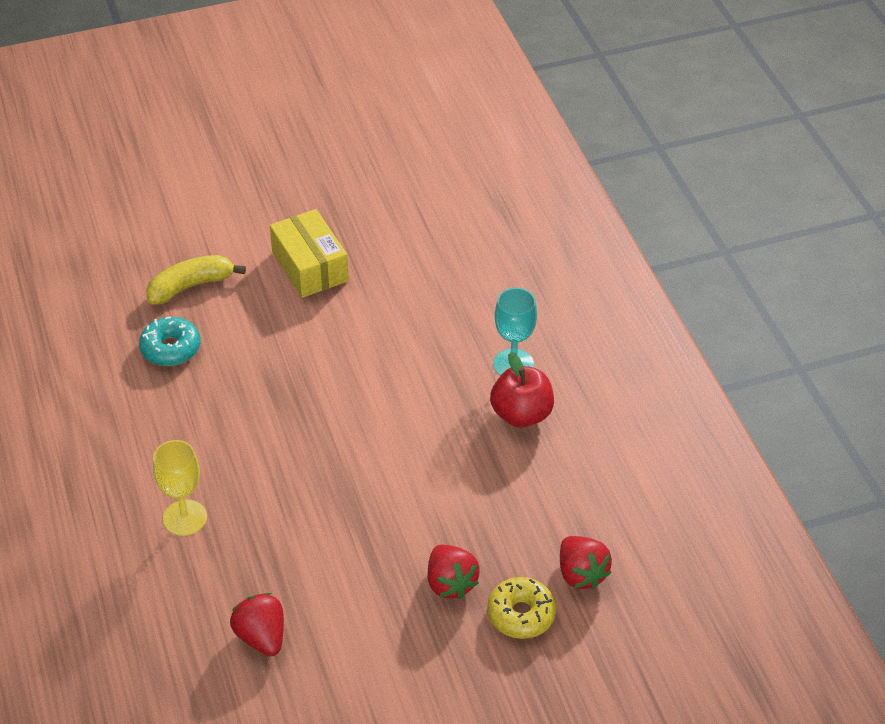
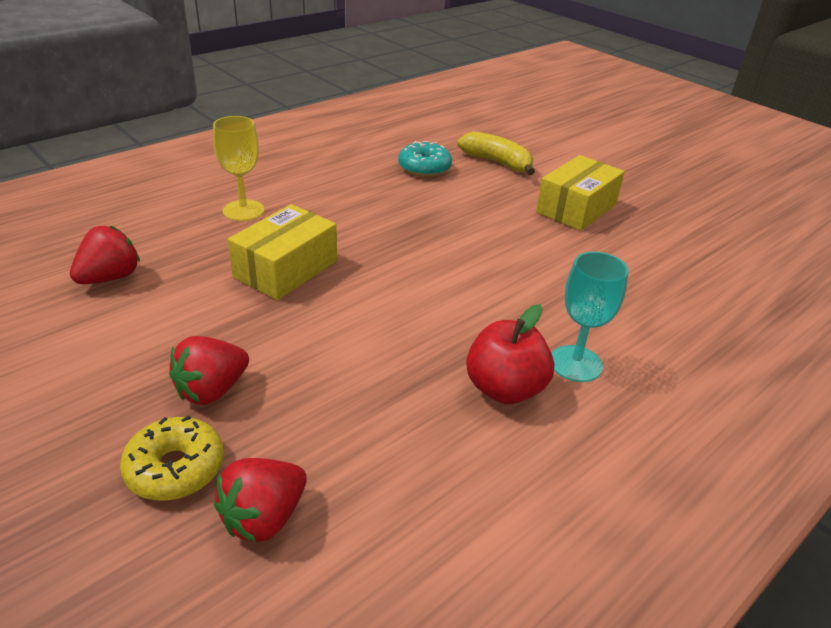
camera: 65 degrees right, 10 degrees down
(308, 506) = (286, 269): none -> yellow box

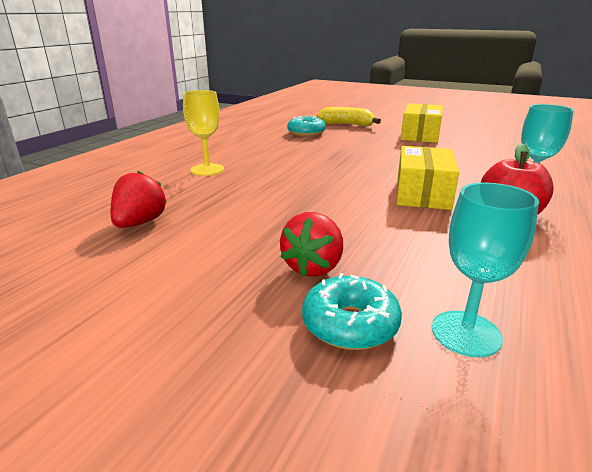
camera: 20 degrees left, 10 degrees down
(175, 468) = (350, 324): yellow donut -> turquoise donut
(264, 518) = (466, 333): red strawberry -> turquoise goblet
(286, 269) = (279, 191): yellow box -> yellow box (422, 193)

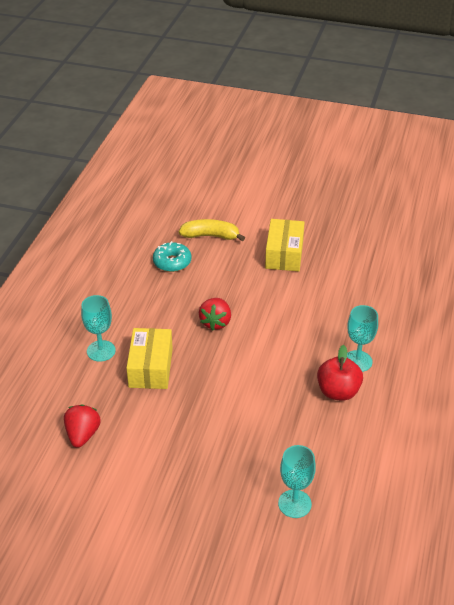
camera: 10 degrees left, 15 degrees up
(207, 169) = (101, 351): yellow goblet -> turquoise goblet
(313, 267) = (211, 464): red strawberry -> red strawberry (216, 322)
(350, 324) = (237, 506): turquoise donut -> none
(422, 193) = (280, 367): yellow box -> yellow box (150, 368)

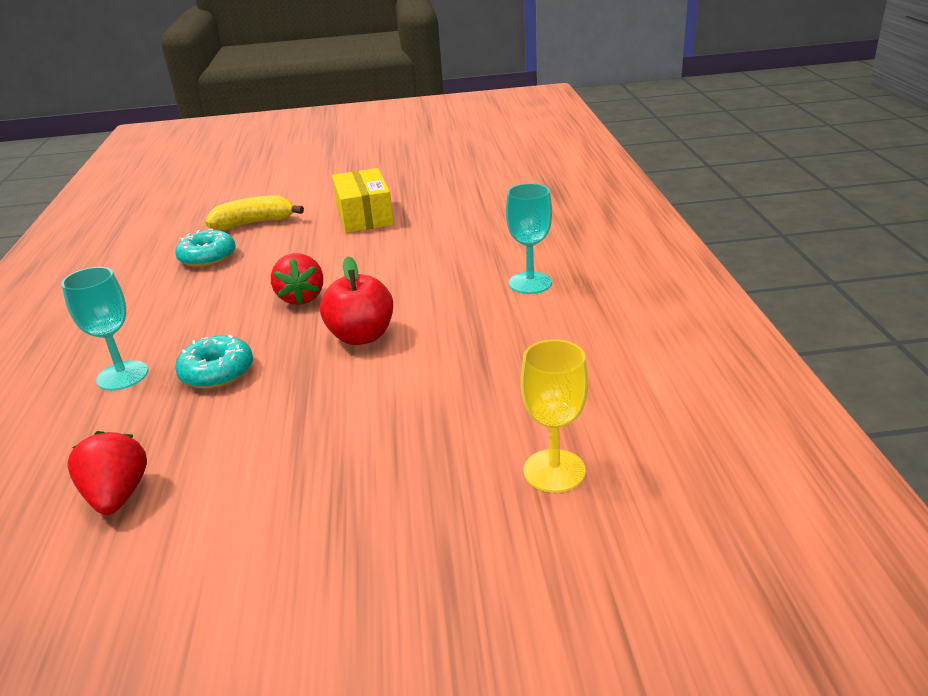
camera: 20 degrees left, 10 degrees down
(150, 368) = (217, 372): yellow box -> turquoise donut
(294, 504) = (554, 471): turquoise goblet -> yellow goblet
(338, 392) = (526, 319): red apple -> red apple (361, 336)

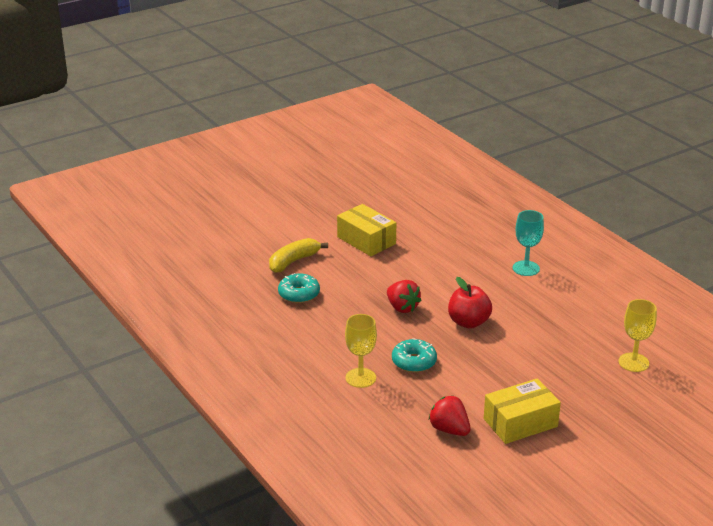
camera: 30 degrees left, 0 degrees up
(122, 375) = (360, 378): turquoise goblet -> yellow goblet
(234, 522) = (520, 422): none -> yellow box

